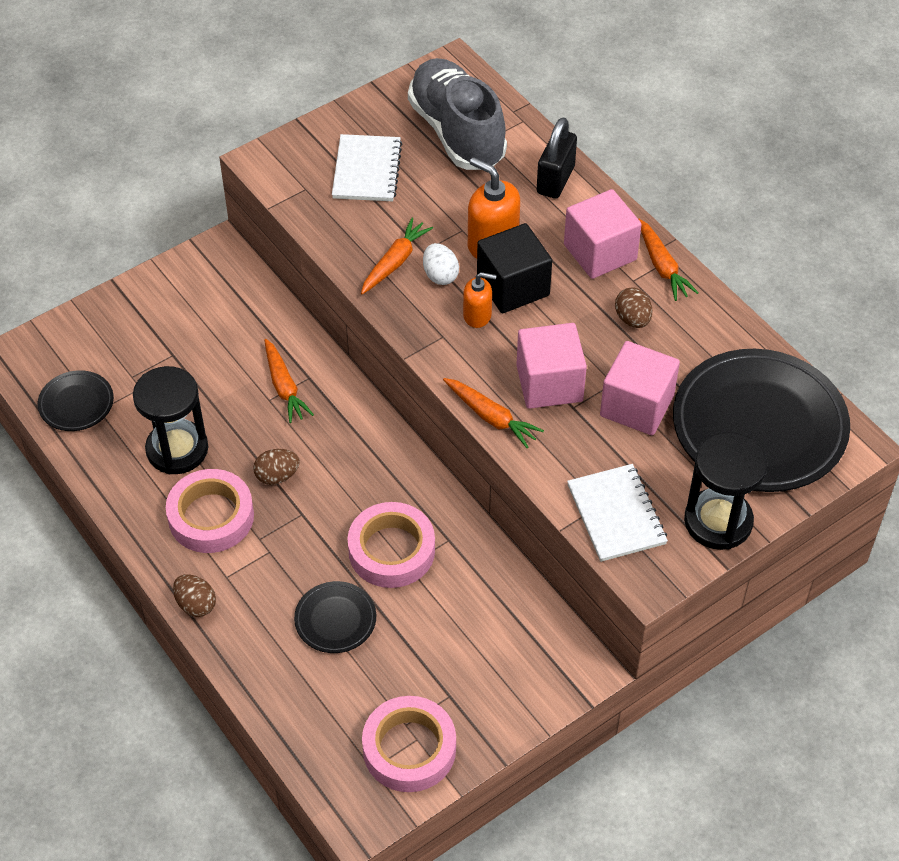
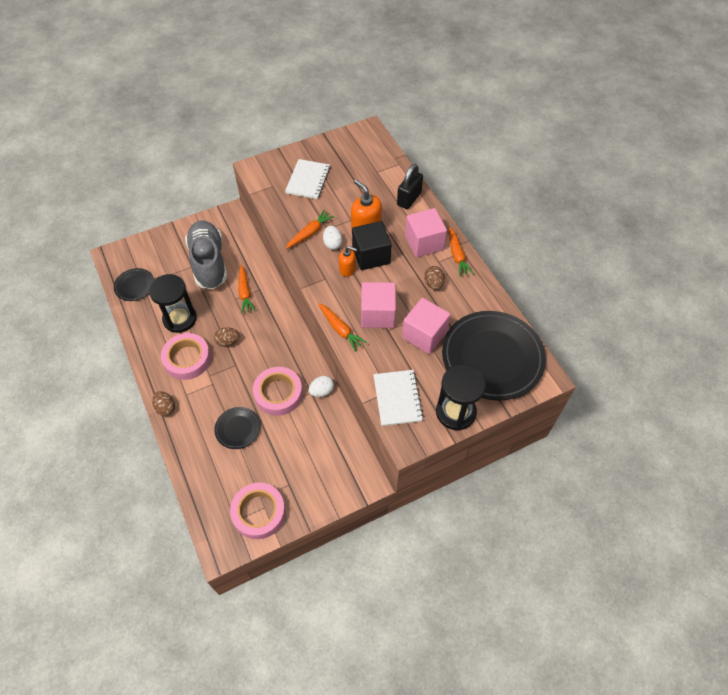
camera: 10 degrees right, 5 degrees up
(457, 132) = (362, 166): grey shoe -> grey shoe (209, 262)
(467, 535) = (321, 391): none -> white egg

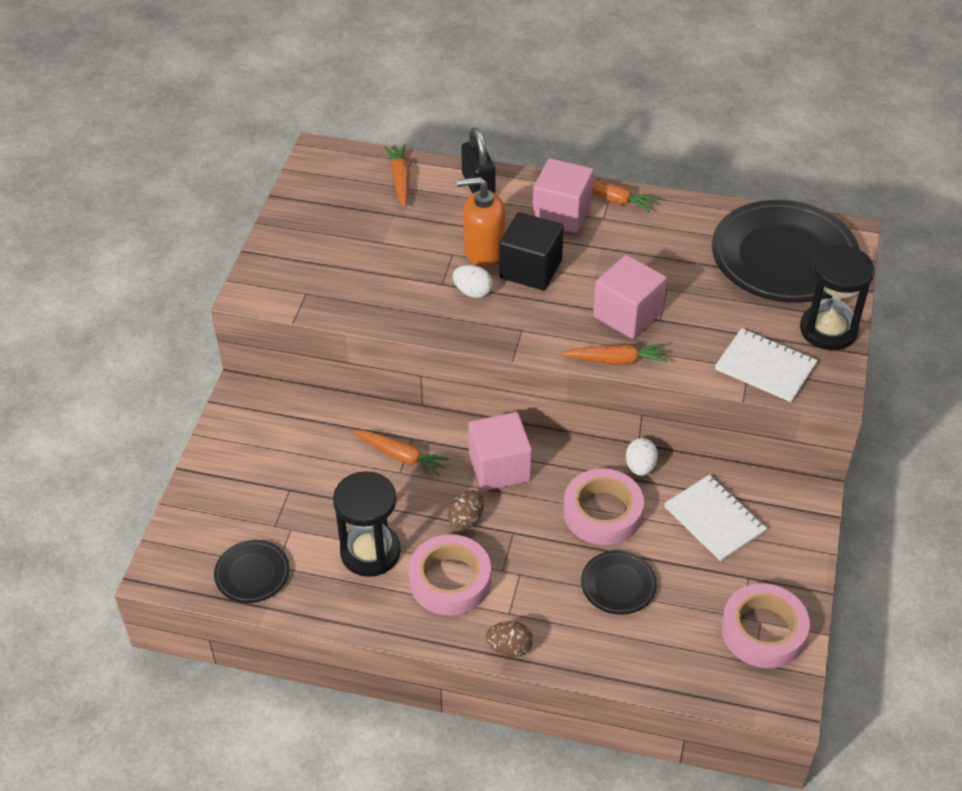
camera: 50 degrees left, 10 degrees down
(209, 262) = (304, 466): grey shoe -> none
(308, 180) = (337, 255): white notebook -> white notebook (714, 519)
(310, 233) = (430, 302): orange carrot -> orange carrot (400, 180)
(347, 269) = (529, 302): orange soap dispenser -> none
(424, 335) = (698, 293): pink cube -> pink cube (499, 467)
(433, 284) = (632, 242): brown egg -> none

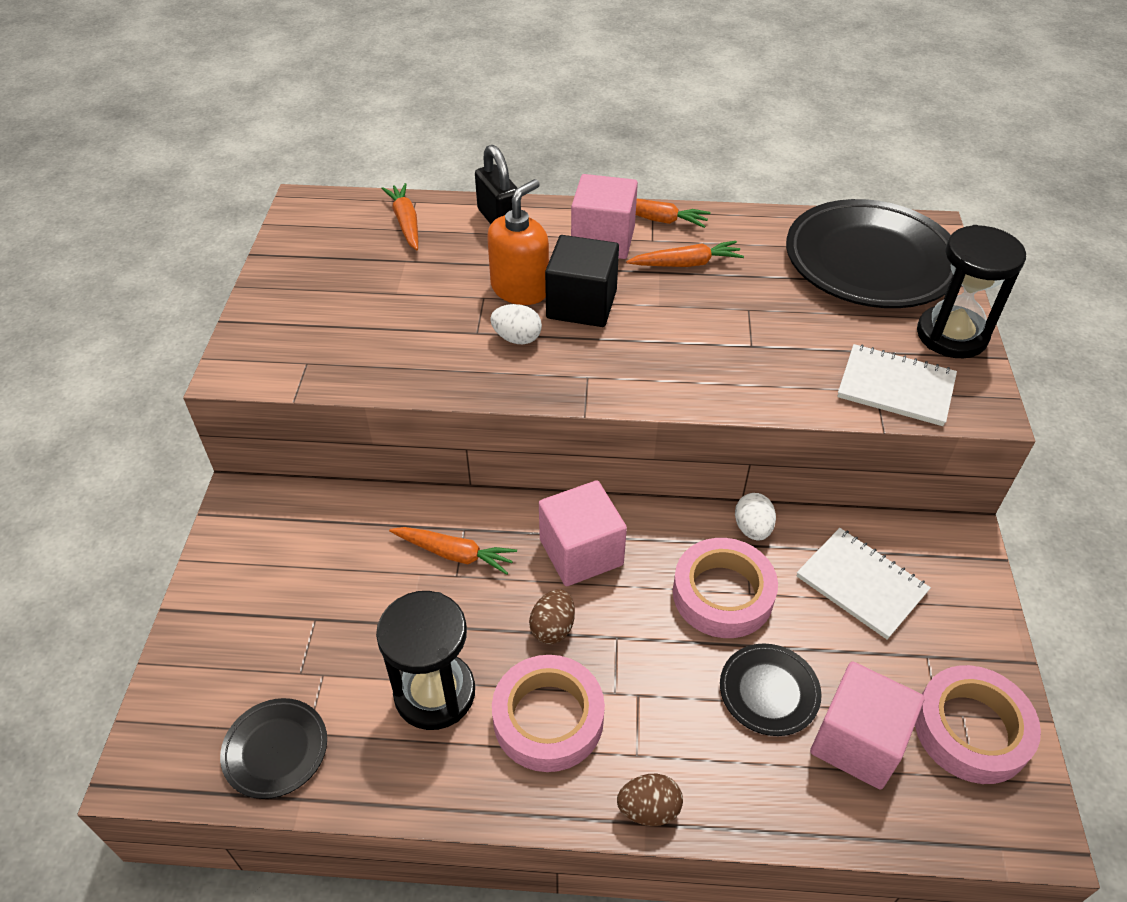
camera: 10 degrees left, 0 degrees up
(483, 250) = (520, 289): orange soap dispenser -> orange soap dispenser turned 135 degrees clockwise
(616, 360) = (713, 400): orange carrot -> orange carrot (686, 264)
(627, 314) = (711, 344): pink cube -> pink cube (857, 741)

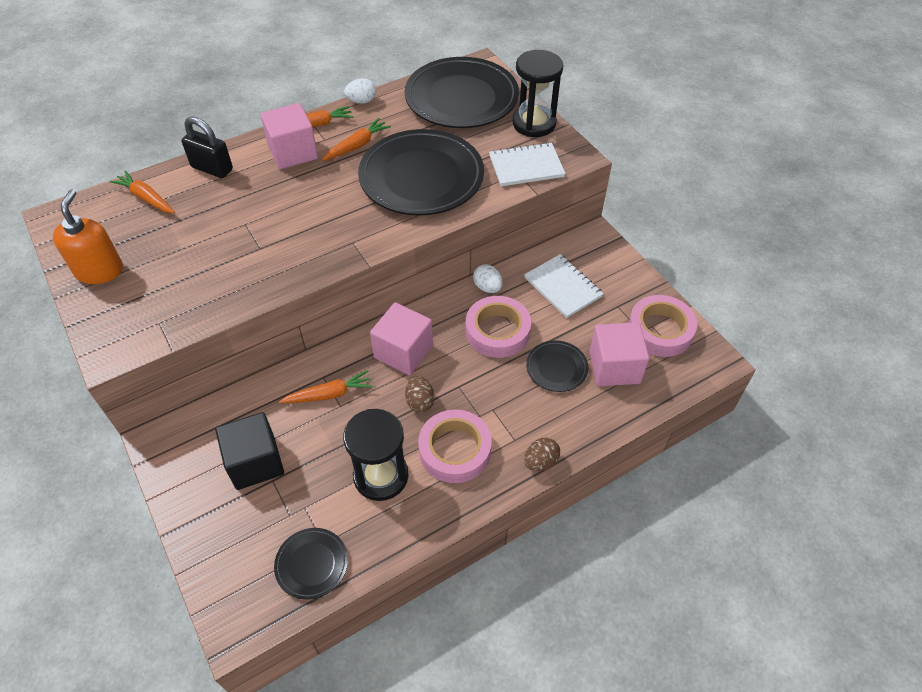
camera: 35 degrees left, 5 degrees up
(517, 338) = (289, 239): white egg -> white egg (361, 101)
(520, 289) = (265, 207): orange soap dispenser -> orange soap dispenser (99, 270)
(581, 304) = (313, 199): black cube -> black cube (255, 462)
(737, 338) = (421, 178): none -> black plate
(861, 584) = (563, 287): white notebook -> white notebook turned 45 degrees clockwise

